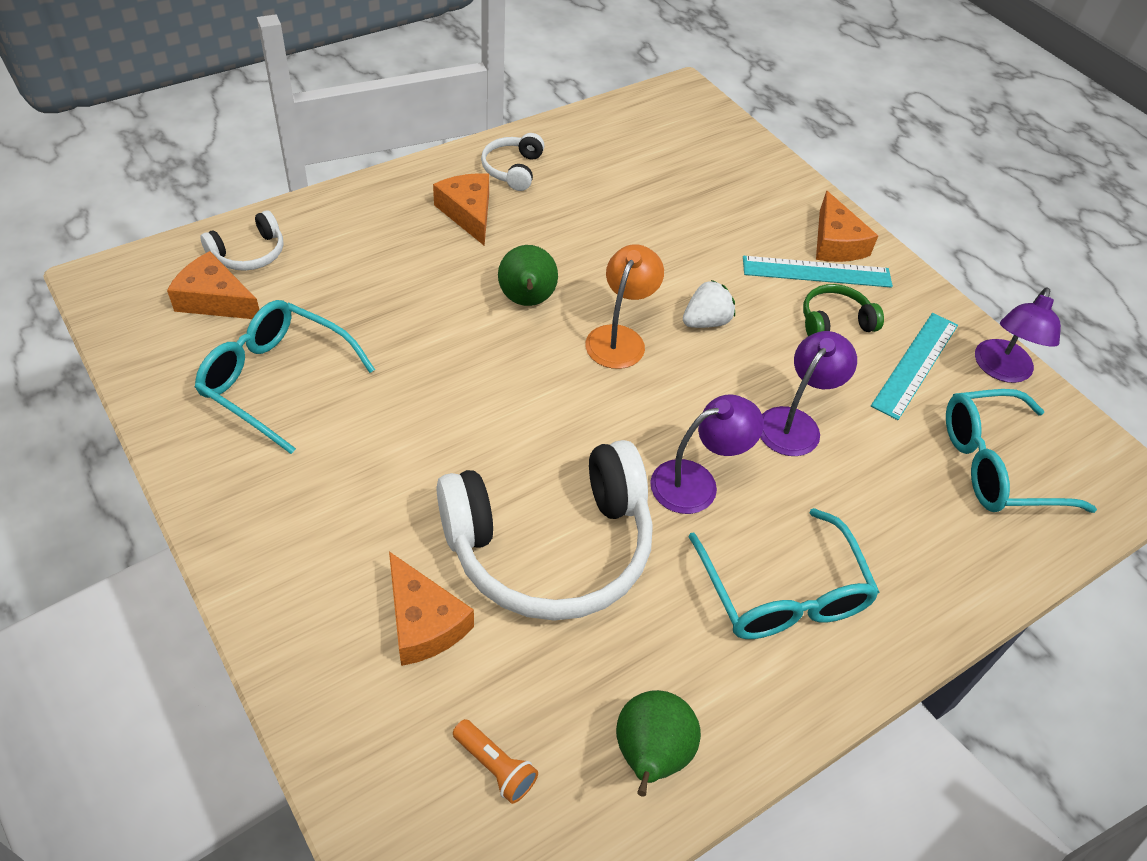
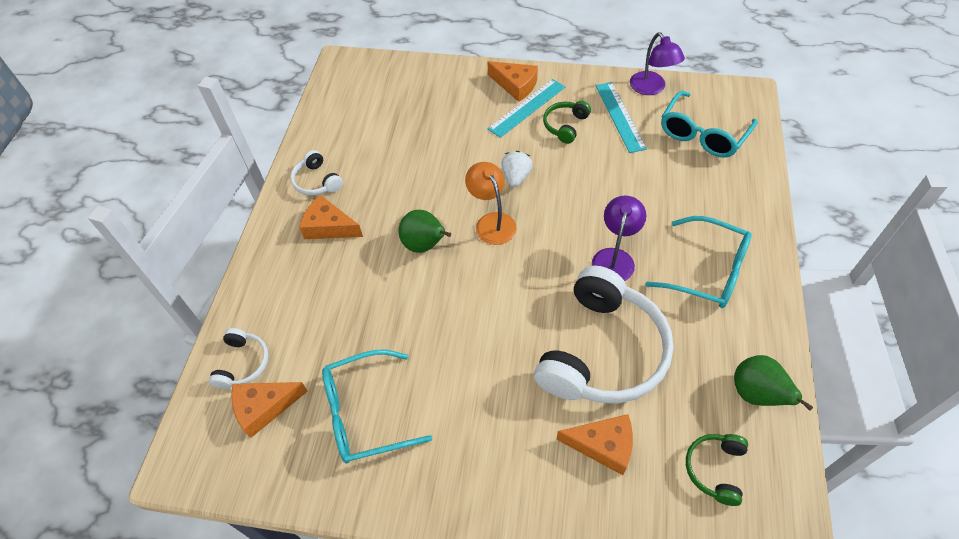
camera: 40 degrees left, 5 degrees up
(495, 766) = (715, 469): orange flashlight -> green headphones
(795, 423) = (613, 190): purple lamp -> none

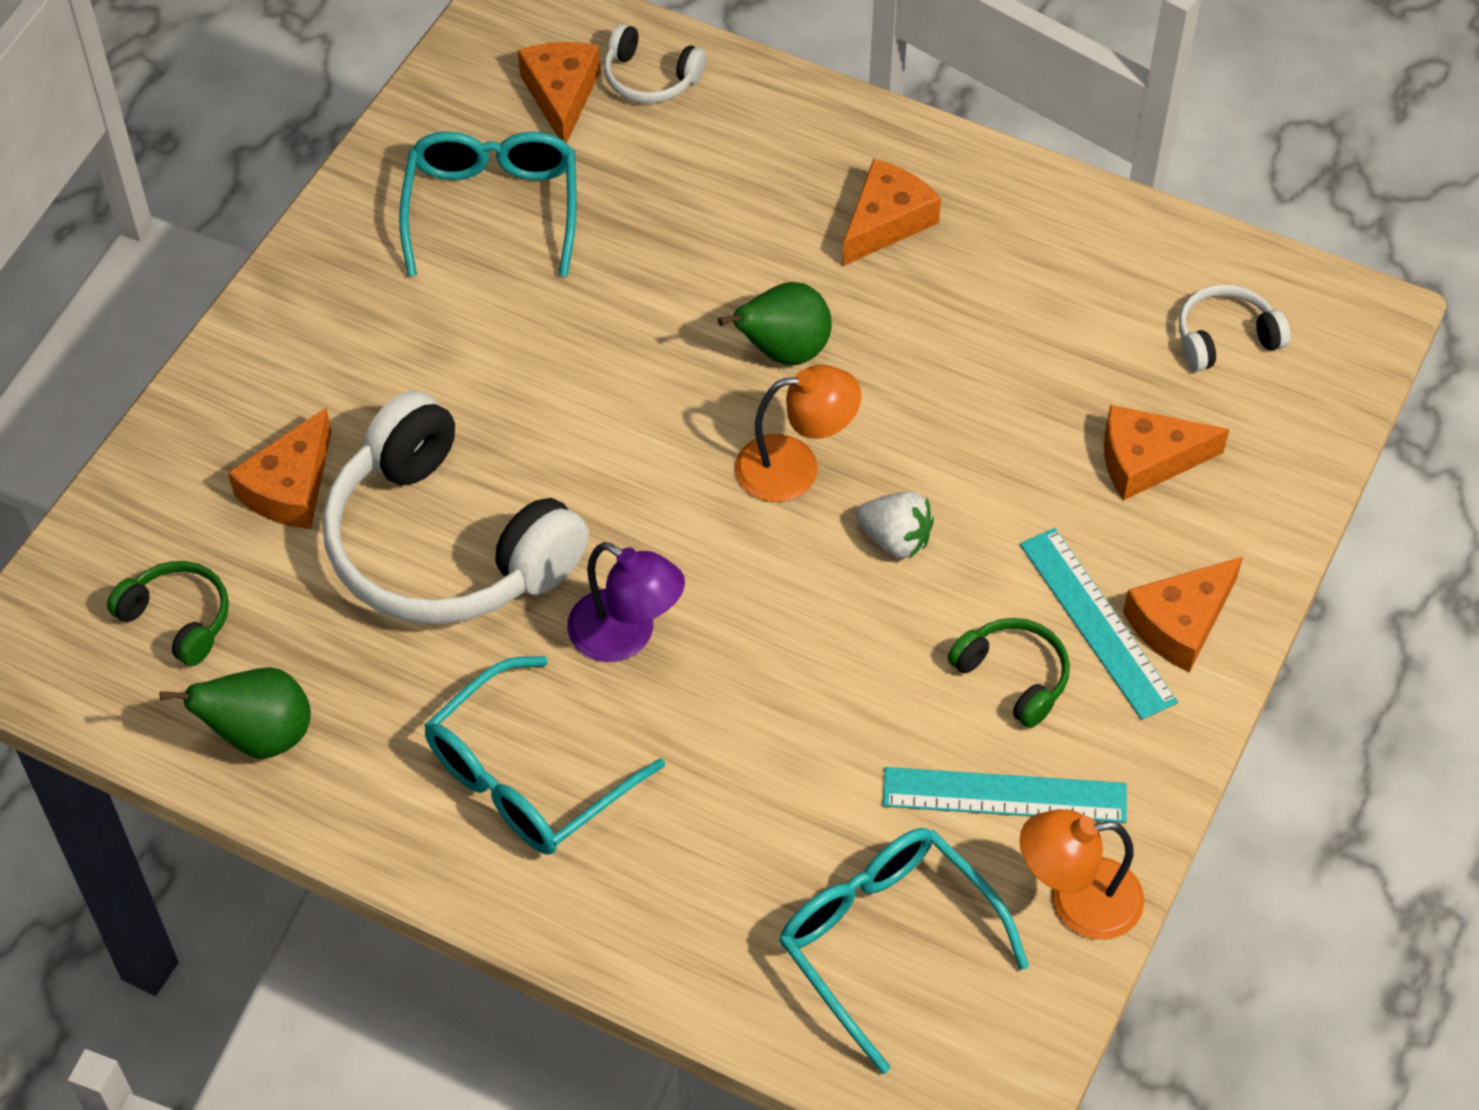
camera: 105 degrees right, 0 degrees up
(317, 181) = (1008, 221): white headphones -> white headphones (1225, 338)
(440, 109) = (1147, 460): none -> orange cheese
(651, 88) = (1076, 901): purple lamp -> orange lamp

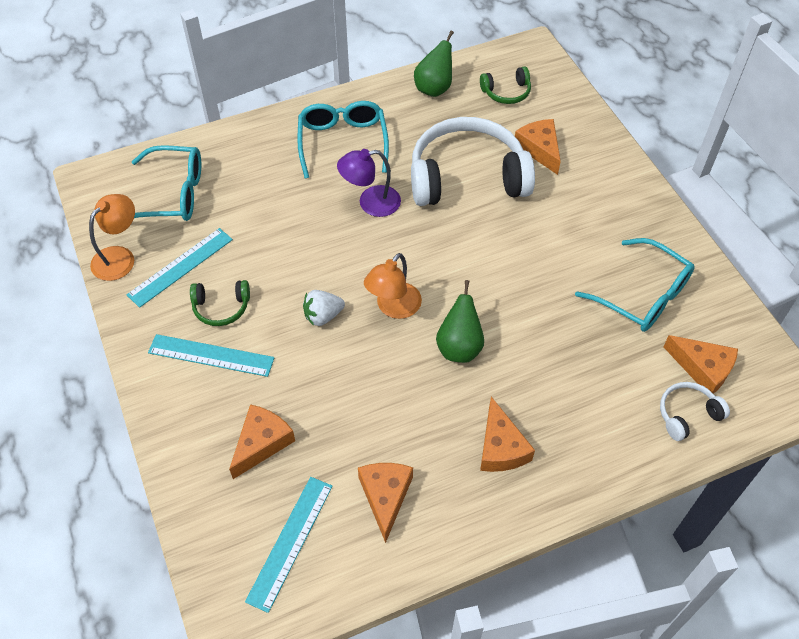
camera: 130 degrees right, 0 degrees up
(1180, 622) = (177, 385): orange cheese -> orange cheese (385, 496)
(1225, 338) = (290, 542): white headphones -> turquoise ruler

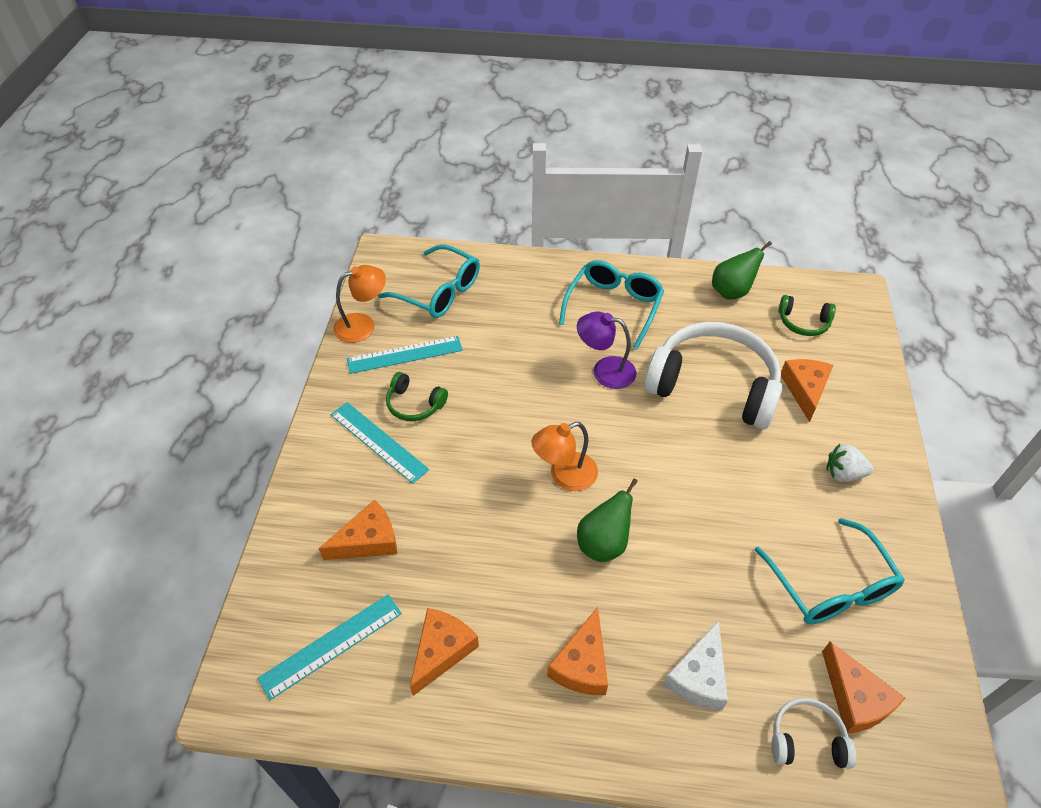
camera: 30 degrees right, 5 degrees down
(323, 316) = (495, 453): white strawberry -> white strawberry (843, 473)
(590, 410) = (699, 676): none -> white cheese

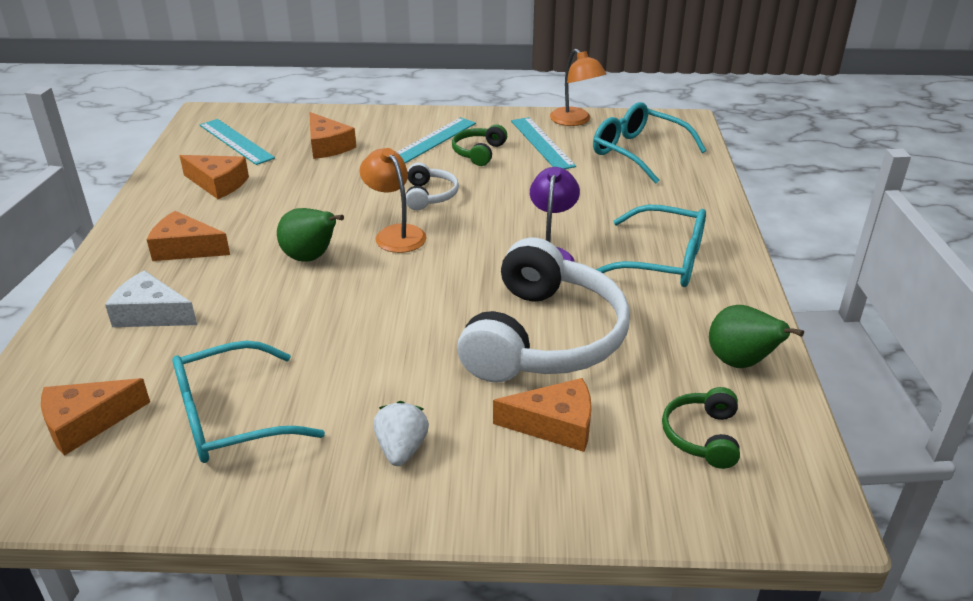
camera: 85 degrees right, 15 degrees down
(438, 291) = (639, 152): turquoise glasses -> turquoise glasses turned 105 degrees clockwise
(806, 740) = (59, 381): white headphones -> white headphones (429, 196)

